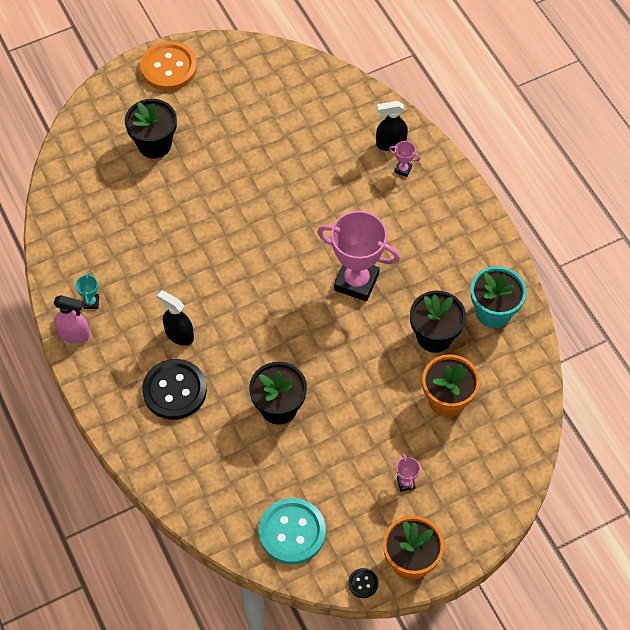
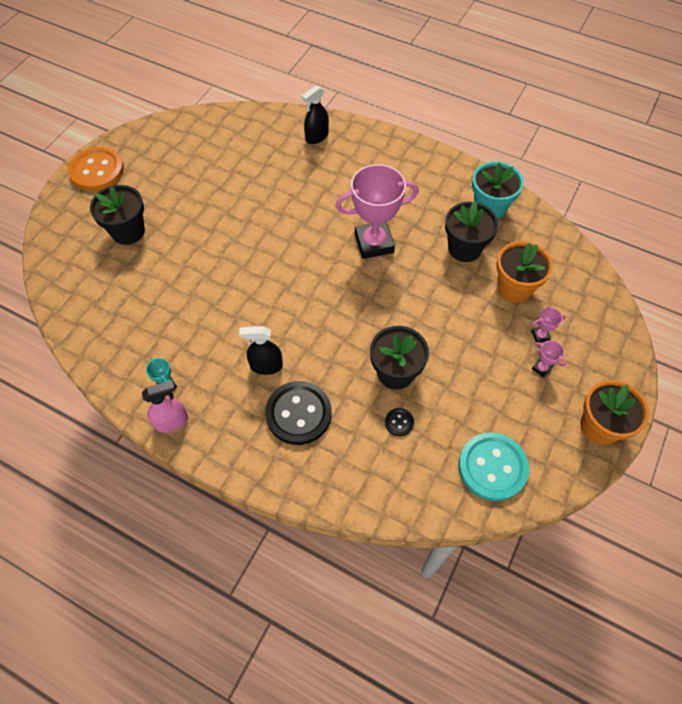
camera: 35 degrees left, 0 degrees up
(363, 583) = (582, 470): black button -> black button (399, 422)
(403, 169) = (340, 149): pink trophy -> pink trophy (540, 336)

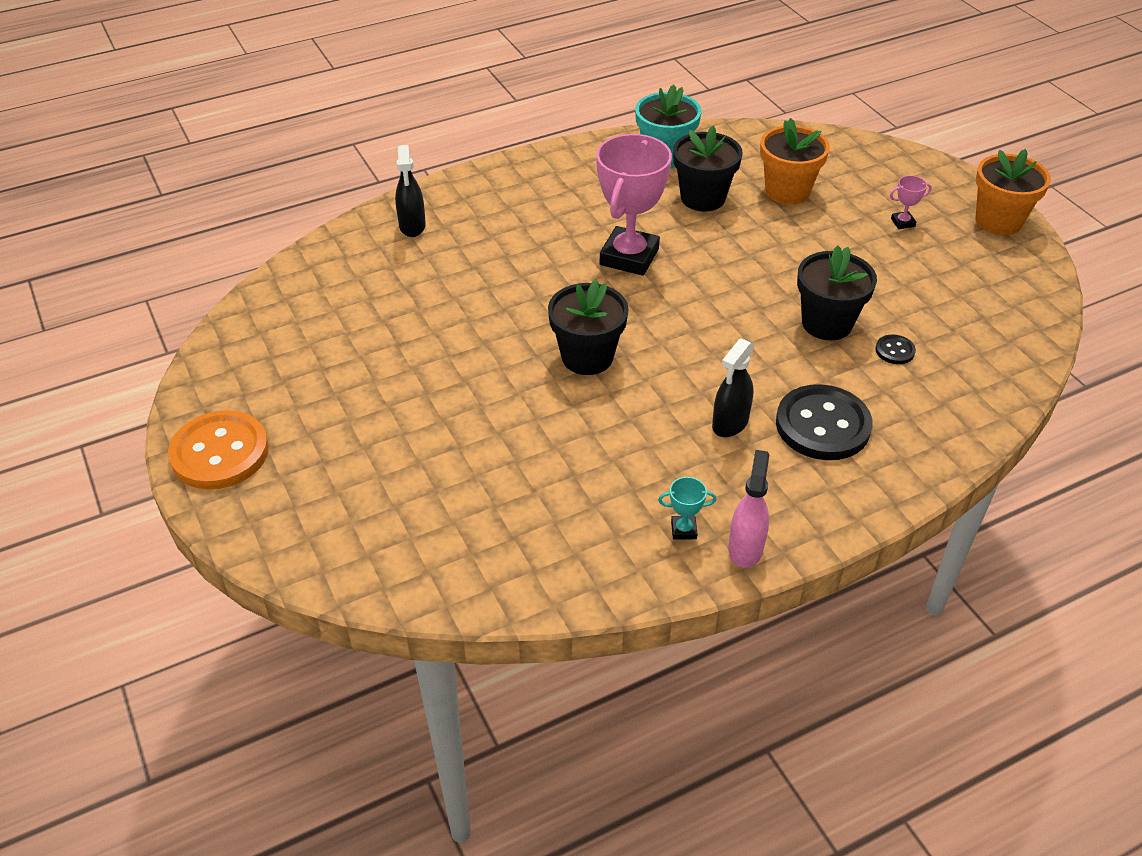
camera: 55 degrees left, 15 degrees down
(128, 231) = (377, 464): black flower pot -> black flower pot (587, 357)
(492, 467) = (998, 311): turquoise button -> none
(540, 336) = (862, 204): pink trophy -> none

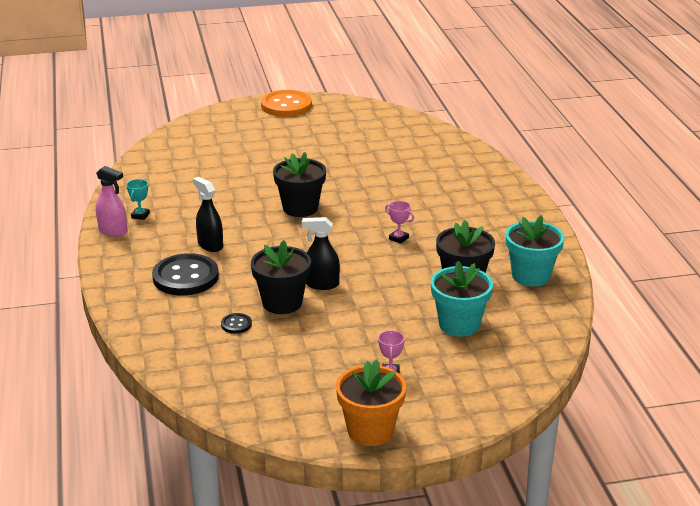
camera: 105 degrees right, 15 degrees down
(412, 226) = (467, 167): black spray bottle -> black spray bottle (321, 284)
(629, 257) = (398, 238): pink trophy -> pink trophy, size x0.41
(787, 191) = (459, 324): orange flower pot -> turquoise flower pot

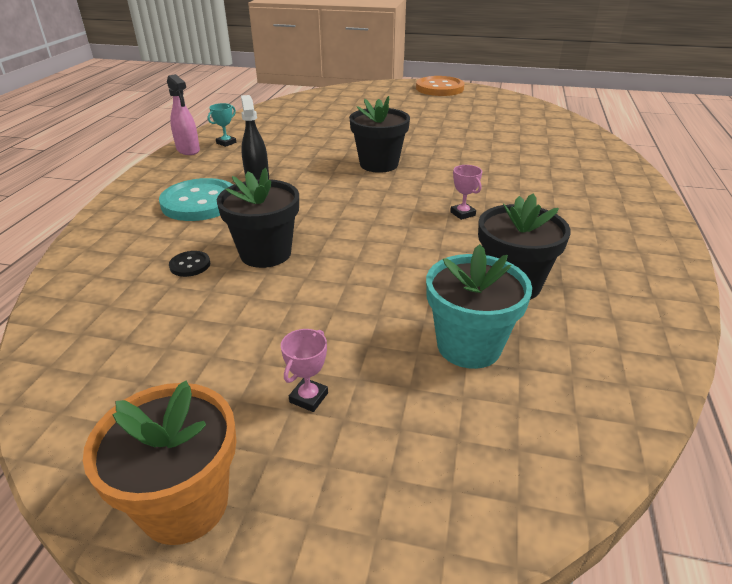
camera: 25 degrees right, 5 degrees up
(185, 277) = (199, 202): black button -> turquoise button
(321, 284) = (330, 243): black spray bottle -> none
(531, 276) = (619, 300): turquoise flower pot -> none

